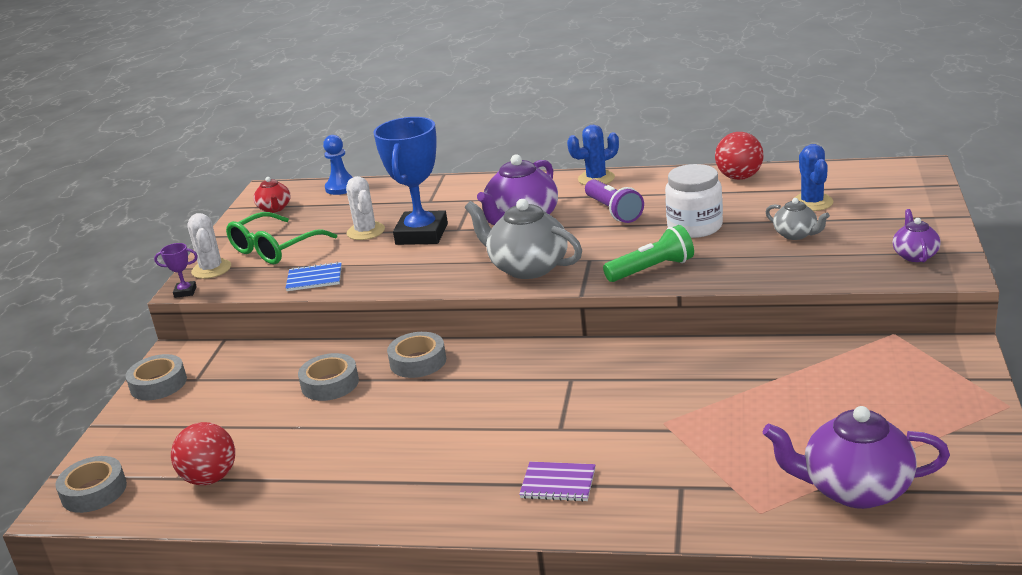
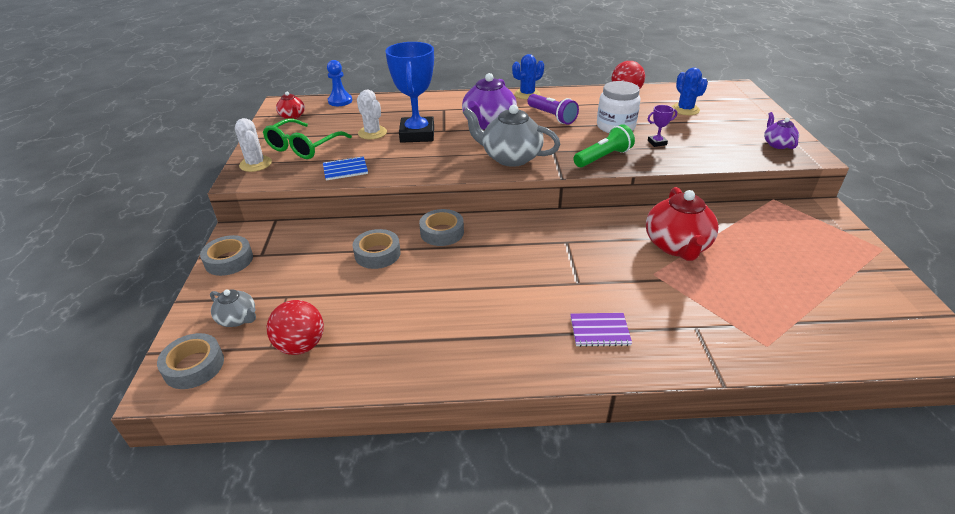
camera: 15 degrees left, 10 degrees up
(185, 292) = (238, 183): purple trophy -> purple trophy (657, 143)
(715, 390) = (677, 246): none -> red teapot
(796, 234) = (688, 131): grey teapot -> grey teapot (238, 319)
(855, 489) = (823, 321): purple teapot -> none

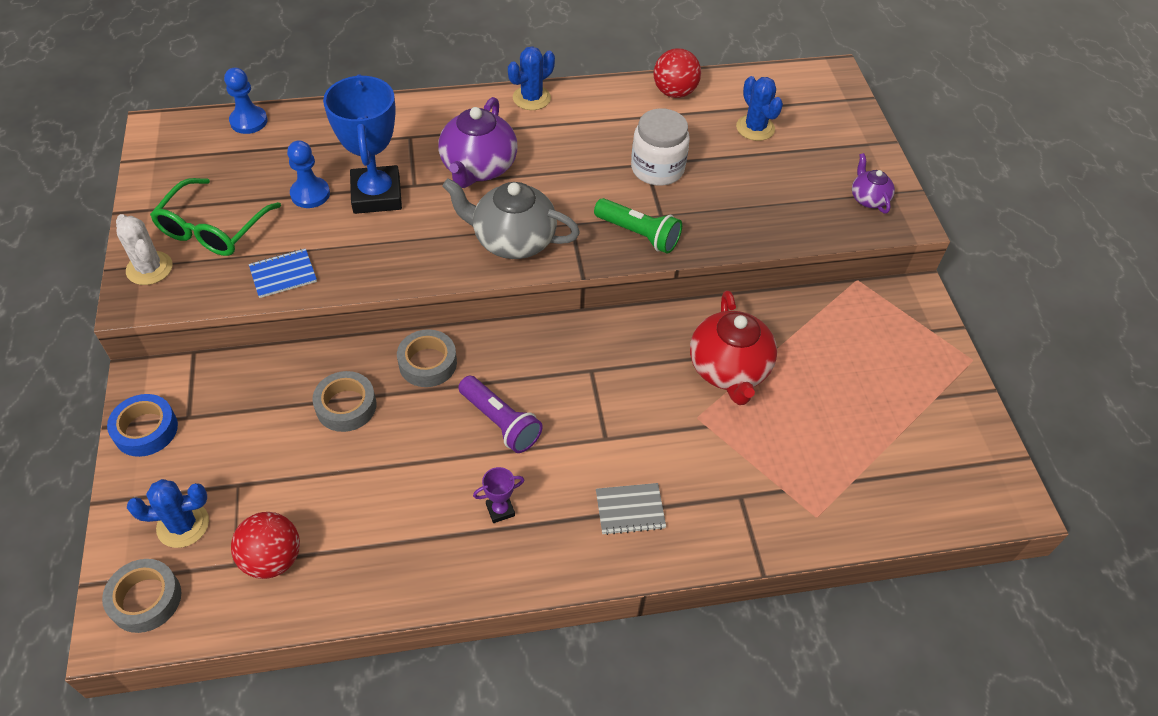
camera: 10 degrees left, 15 degrees up
(229, 260) = (146, 430): grey tape -> blue tape
(238, 319) = (183, 525): grey teapot -> blue cactus
(292, 116) = (181, 160): red teapot -> none
(372, 133) = (310, 194): white cactus -> blue pawn
(552, 116) = (568, 149): purple flashlight -> purple flashlight (500, 422)
(599, 331) = (630, 509): purple notebook -> grey notebook
(603, 157) = (639, 234): green flashlight -> green flashlight turned 75 degrees clockwise
(657, 143) = (711, 201): purple trophy -> purple trophy (500, 510)

